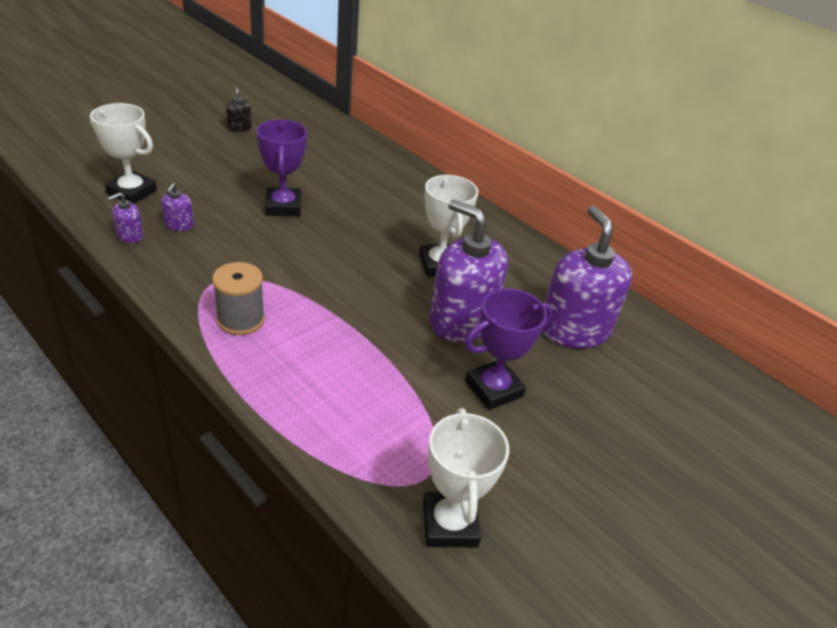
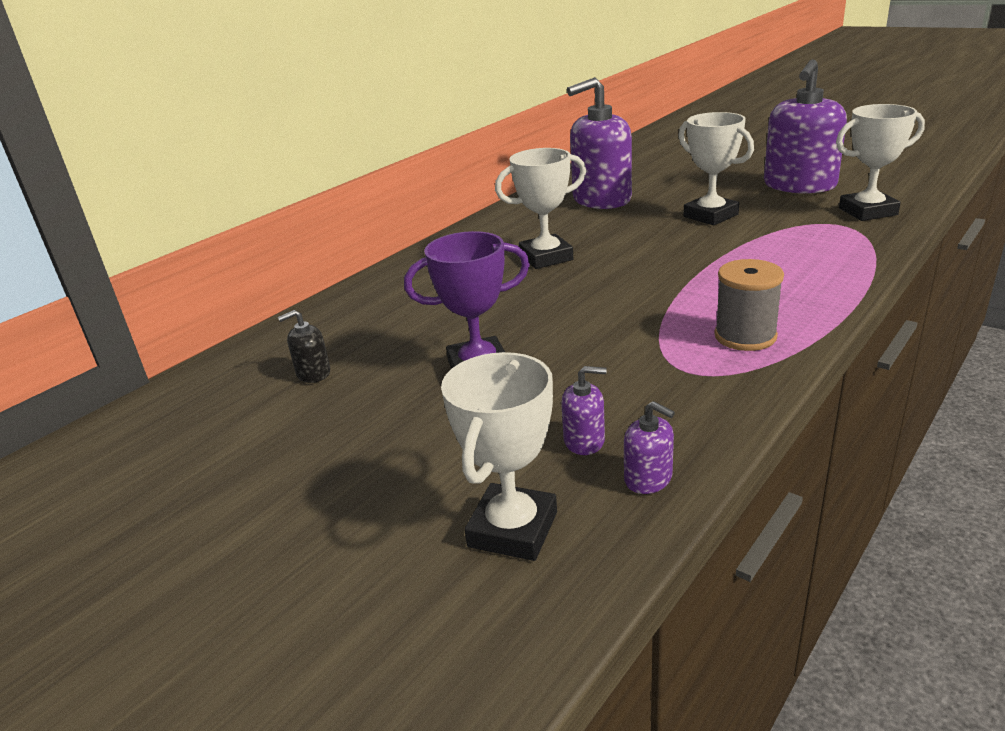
camera: 90 degrees left, 10 degrees down
(239, 127) = (209, 480): black soap dispenser -> black soap dispenser (313, 373)
(461, 320) = (631, 237): purple soap dispenser -> purple soap dispenser (799, 185)
(493, 389) = (710, 216): purple trophy -> white trophy

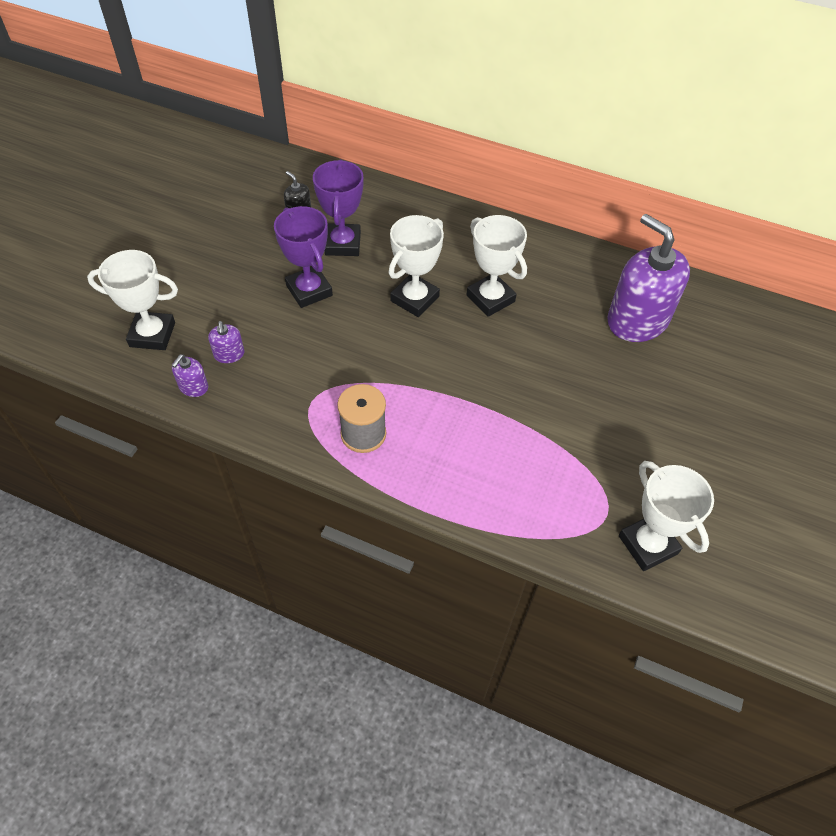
camera: 70 degrees right, 25 degrees up
(402, 341) = (342, 244): none -> purple trophy
(710, 216) = (609, 409): white trophy -> white trophy (414, 299)
(799, 185) = (719, 488): purple soap dispenser -> none

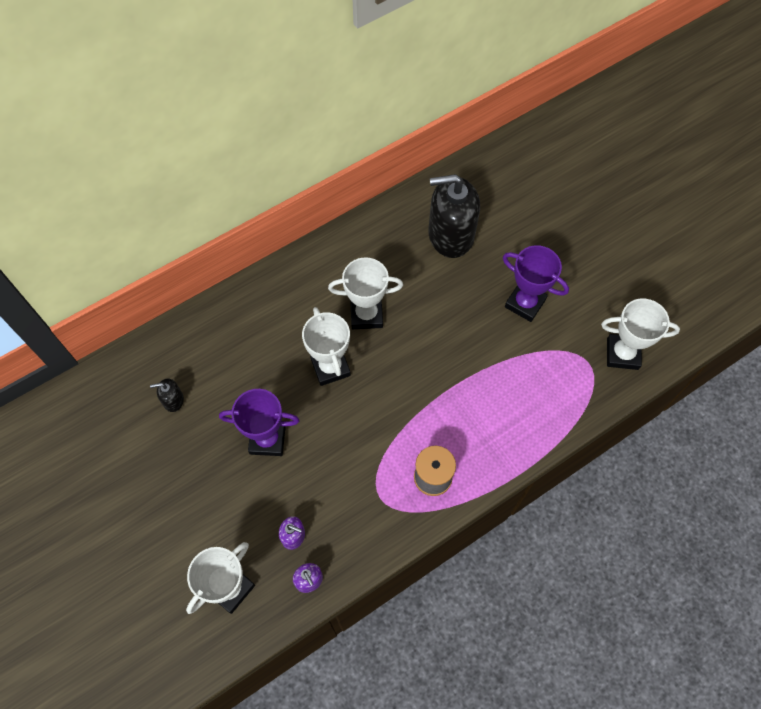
camera: 55 degrees left, 10 degrees up
(342, 244) = (234, 386): purple trophy -> purple trophy (525, 303)
(637, 320) = (450, 235): purple soap dispenser -> black soap dispenser

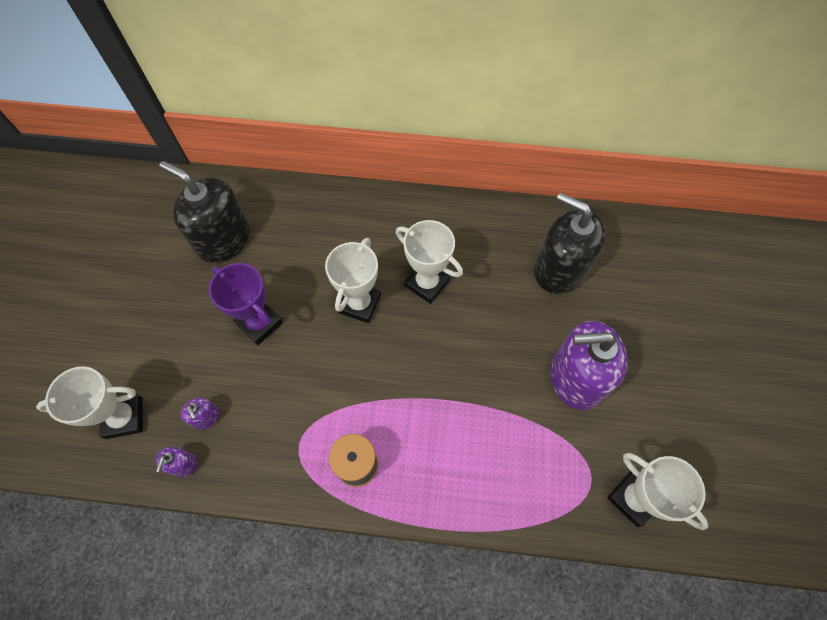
camera: 40 degrees right, 0 degrees up
(173, 400) = (223, 239): black soap dispenser -> black soap dispenser, size x2.38
(525, 303) = (576, 377): purple trophy -> purple soap dispenser

